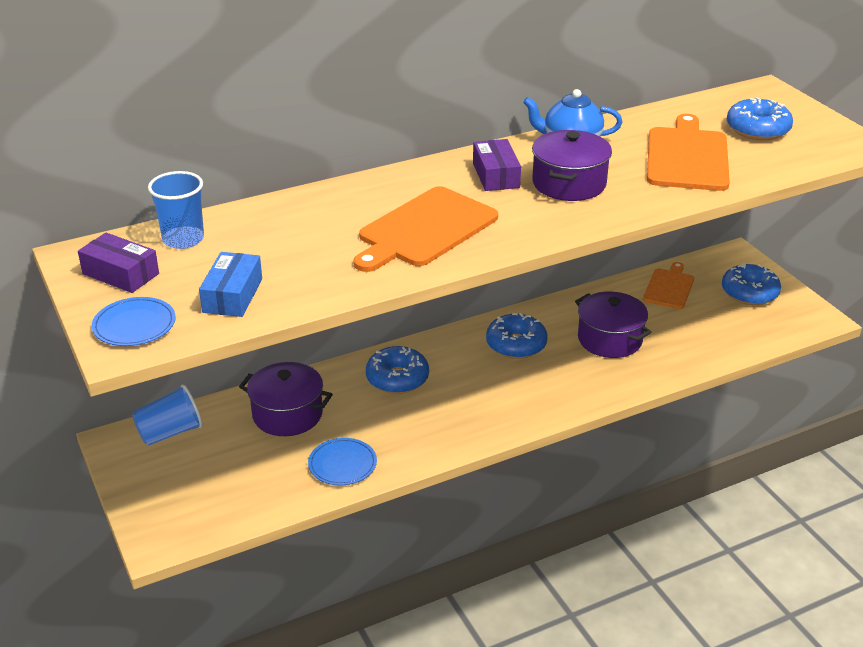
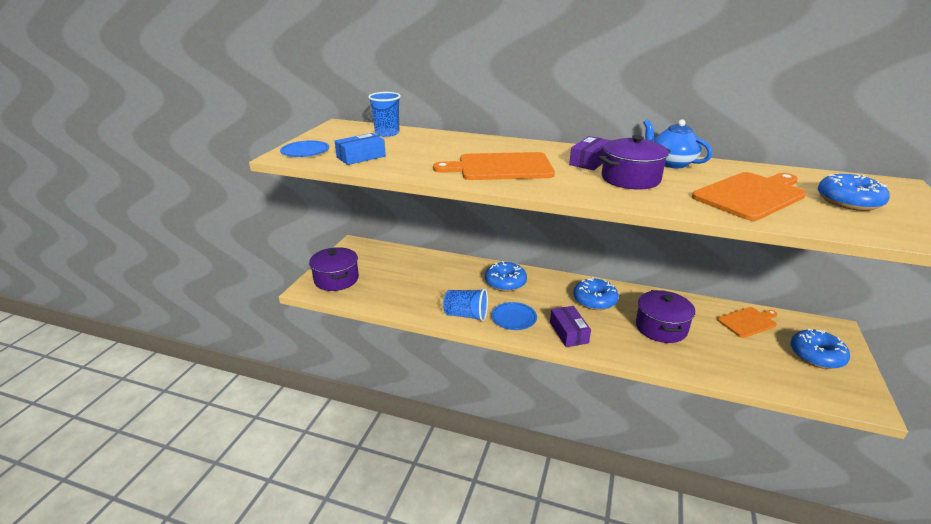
camera: 45 degrees right, 5 degrees down
(121, 274) = (339, 135): purple box -> purple box (568, 332)
(170, 432) = (377, 252): blue cup -> blue cup (466, 315)
(287, 414) = (432, 270): purple pot -> purple pot (336, 279)
(342, 464) = (423, 304): blue plate -> blue plate (514, 318)

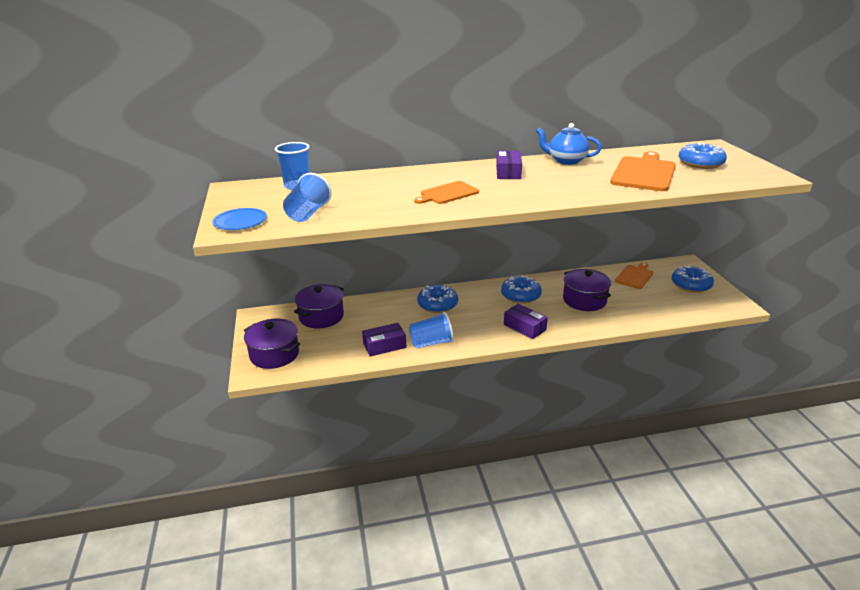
camera: 30 degrees left, 0 degrees up
(361, 157) = (308, 213): blue box -> blue cup
(424, 303) = (384, 346): none -> purple box
(500, 167) = (447, 193): orange cutting board -> orange cutting board, size x0.61
(514, 318) = (472, 331): blue plate -> none
(630, 179) = (555, 180): purple pot -> purple pot (321, 317)

